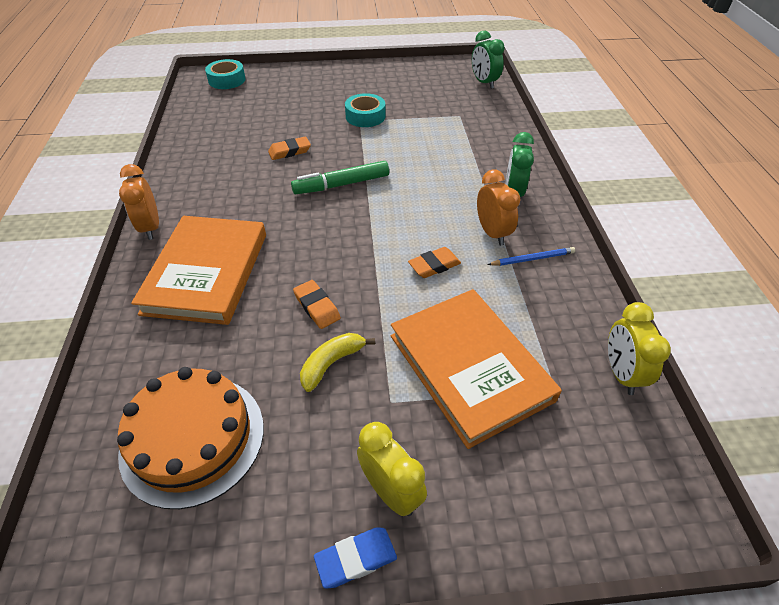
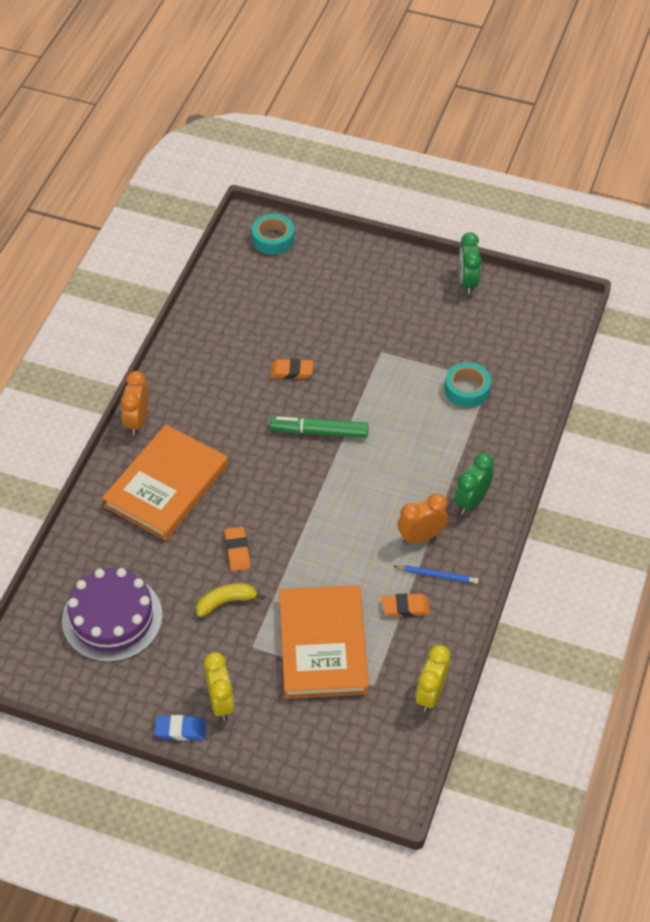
camera: 25 degrees right, 5 degrees up
(193, 438) = (112, 618): orange cake -> purple cake
(365, 116) = (390, 348): turquoise tape -> turquoise tape (467, 389)
(434, 265) = (350, 549): orange eraser -> orange eraser (405, 607)
(484, 82) = (550, 339): green clock -> green clock (467, 282)
(492, 233) = (421, 537): orange clock -> orange clock turned 120 degrees counterclockwise

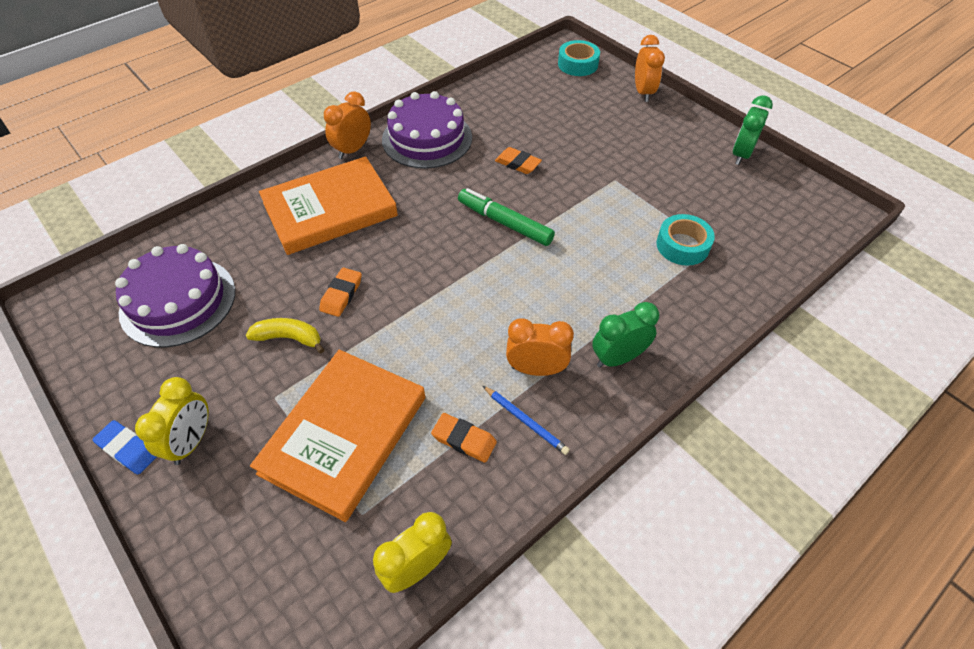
camera: 30 degrees right, 0 degrees up
(194, 380) = (427, 138): none -> purple cake
(351, 248) = (643, 92): none -> orange clock

